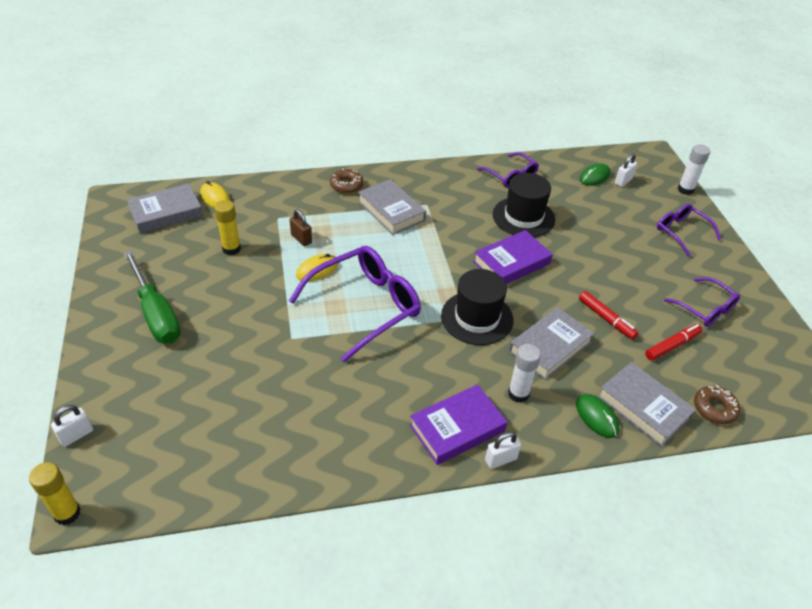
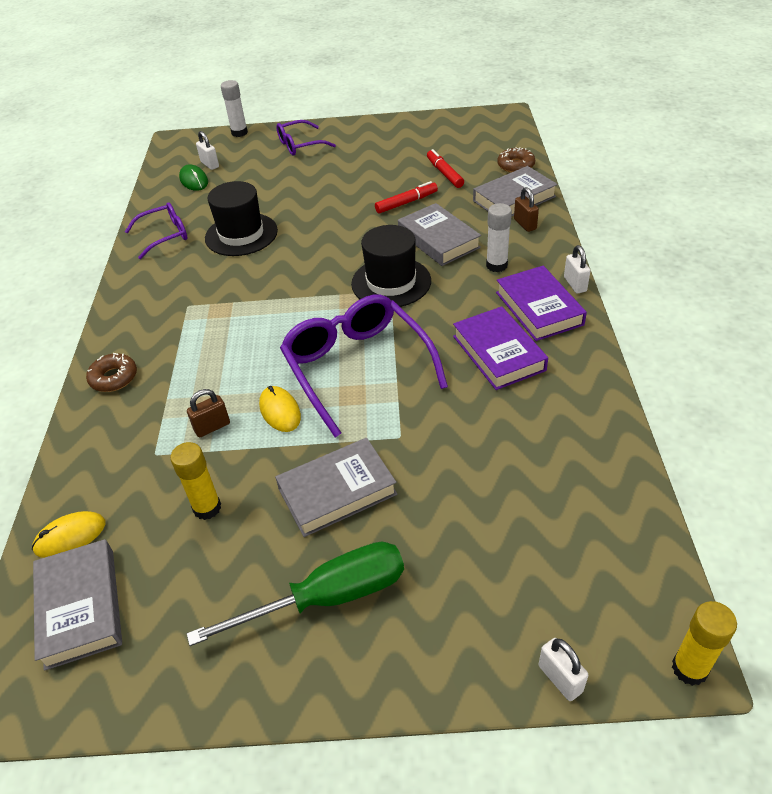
camera: 75 degrees left, 0 degrees up
(391, 211) = (188, 337): grey book -> grey book (337, 491)
(511, 263) = (313, 250): purple book -> purple book (498, 353)
(596, 417) = (525, 224): green mouse -> brown padlock
(705, 309) = (403, 150): purple glasses -> none

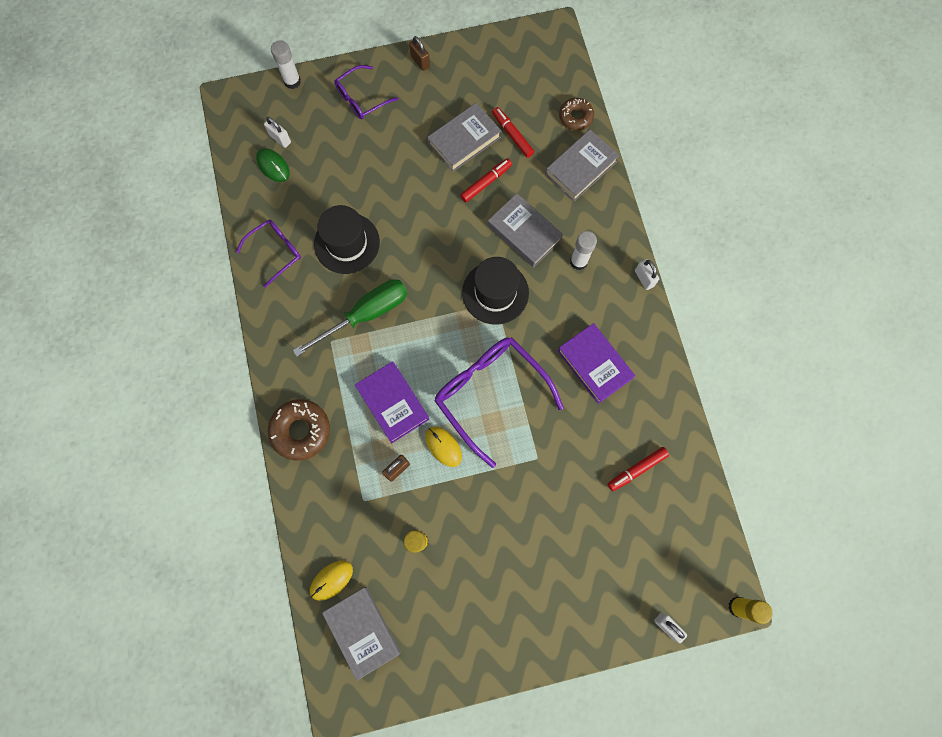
camera: 15 degrees left, 30 degrees up
(114, 378) = (301, 431): brown donut -> brown donut, size x1.57
(327, 598) = (519, 597): green screwdriver -> green screwdriver (365, 314)
(337, 491) = (504, 513): grey book -> grey book (464, 140)
(525, 224) = (595, 204): brown padlock -> brown padlock (420, 61)
(538, 465) = (636, 469): none -> red marker
(539, 308) = (619, 310): purple book -> purple book (393, 403)

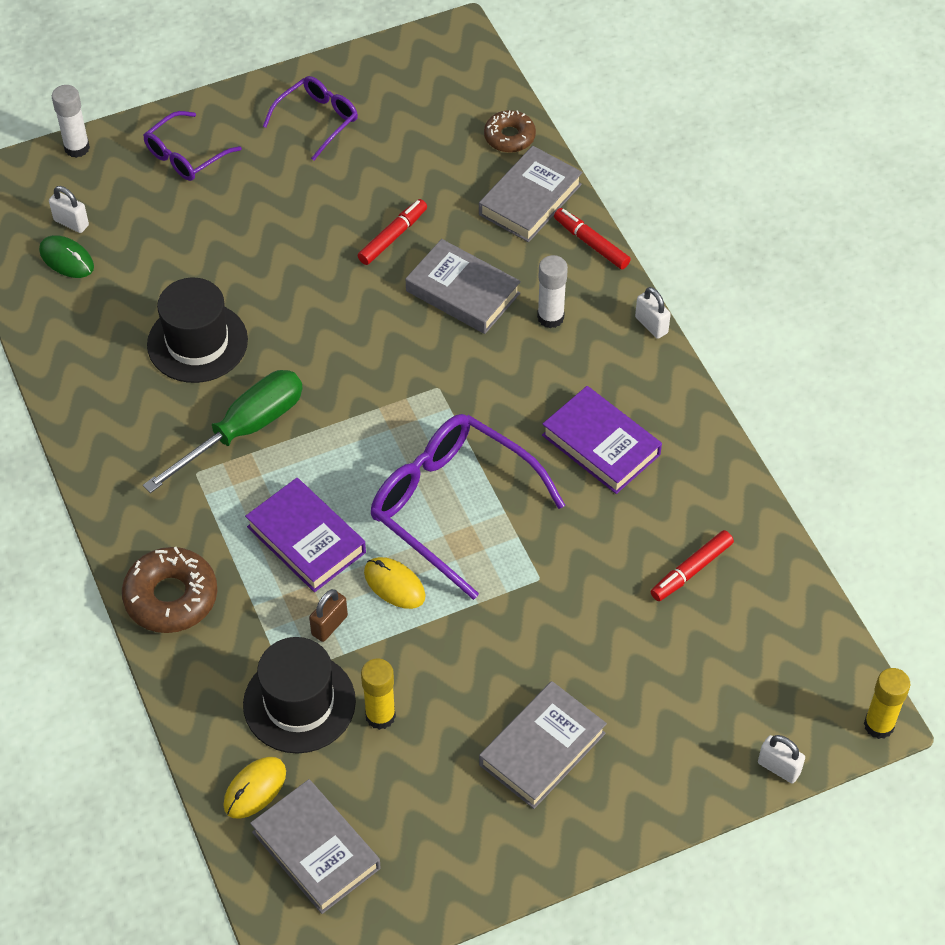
camera: 10 degrees left, 20 degrees down
(275, 252) = (90, 369): purple glasses -> purple glasses (317, 120)
(420, 61) = (265, 98): brown padlock -> none
(464, 140) = (350, 188): grey book -> grey book (542, 749)
(495, 292) = (434, 374): black hat -> black hat (299, 703)
(512, 135) = (420, 171): red marker -> red marker (591, 243)

